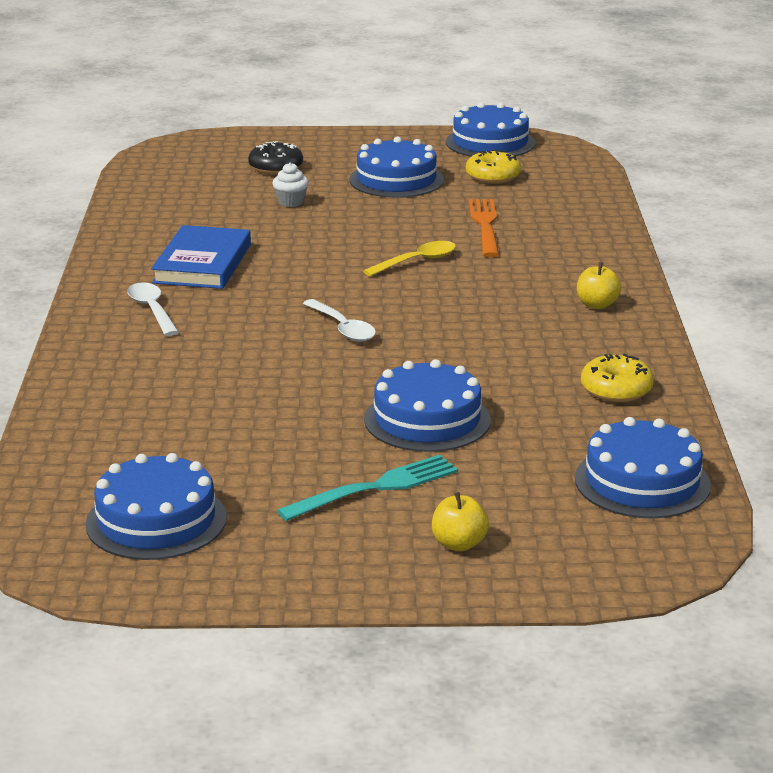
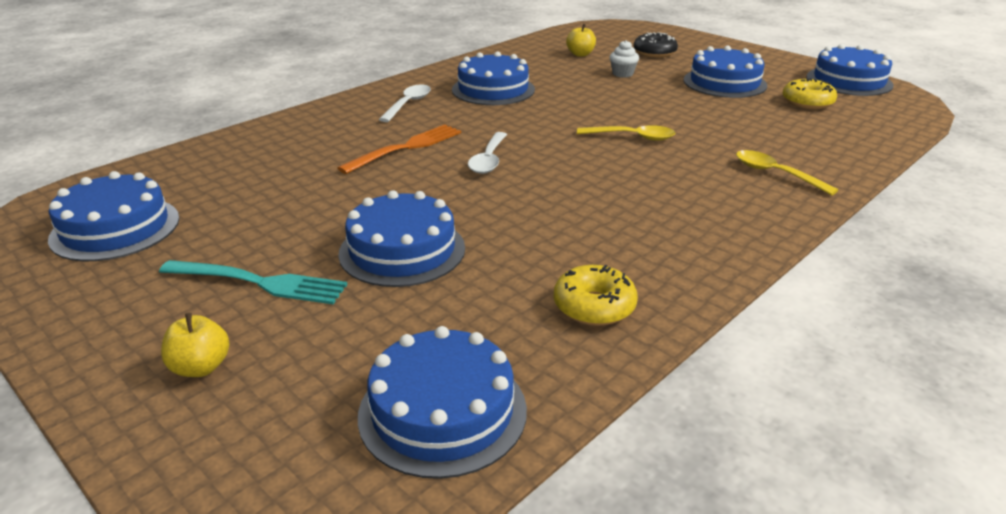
camera: 45 degrees right, 5 degrees up
(202, 263) = (493, 89): blue book -> blue cake
(485, 225) = (735, 132): orange fork -> orange fork (406, 148)
(570, 250) = (775, 174): none -> yellow spoon
(597, 305) = (718, 225): yellow apple -> yellow apple (580, 54)

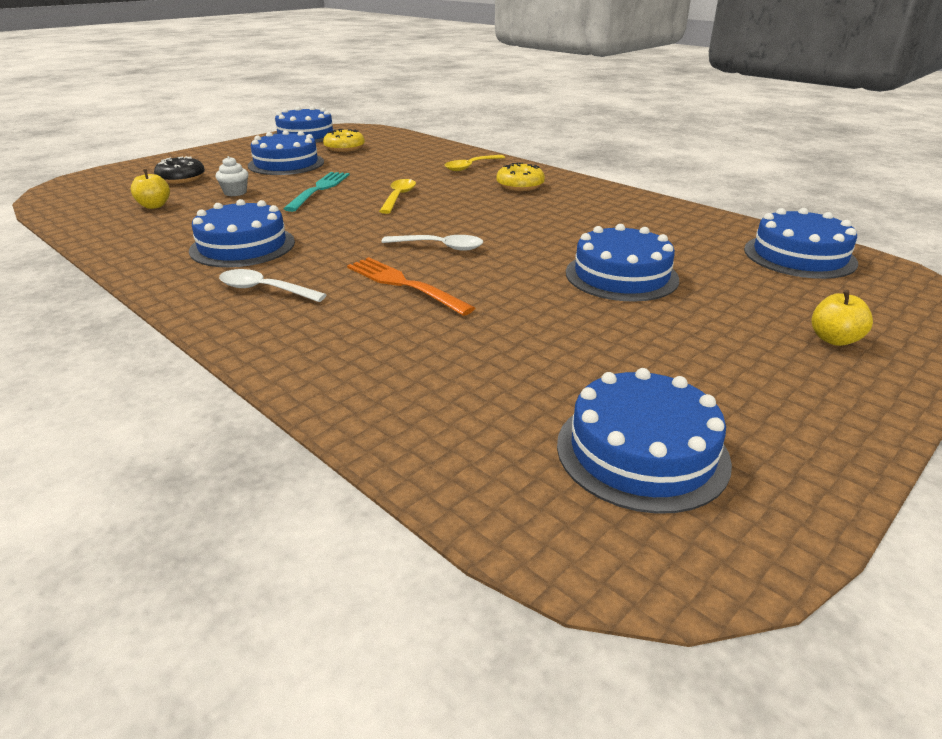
camera: 90 degrees left, 0 degrees up
(259, 282) = (704, 332): turquoise fork -> turquoise fork (319, 190)
(594, 306) = (664, 218): yellow donut -> yellow donut (520, 186)

